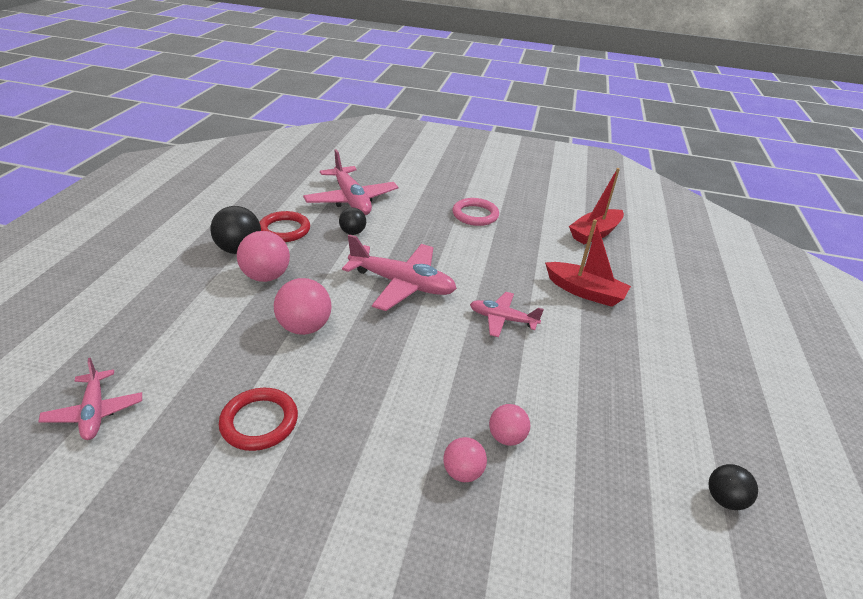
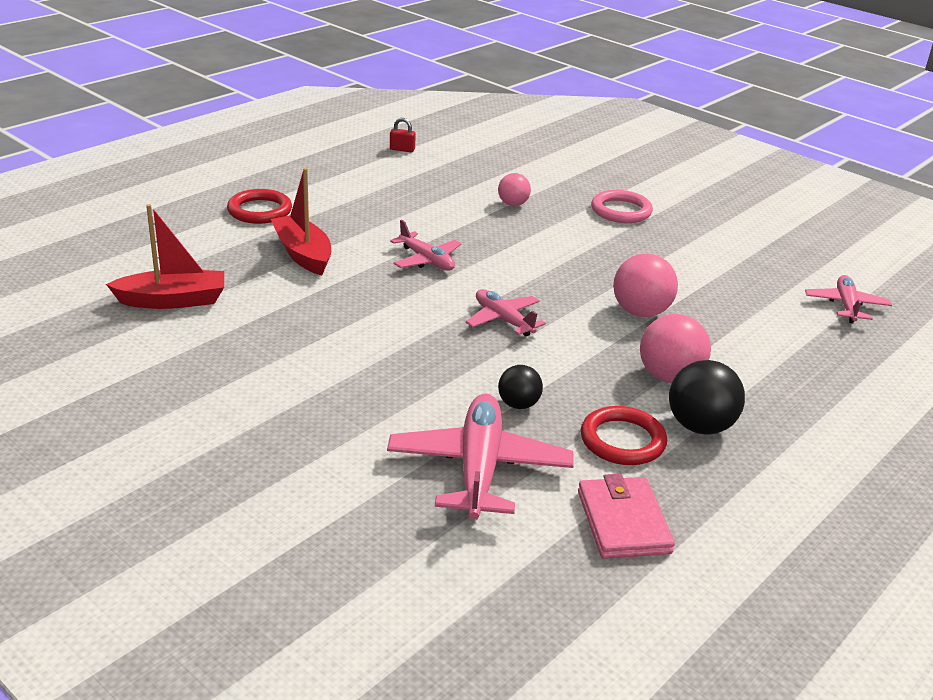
camera: 150 degrees left, 5 degrees down
(259, 422) = (703, 262): red ring -> red ring (260, 211)
(271, 197) = (623, 522): none -> pink wallet
(402, 284) = (503, 320): pink plane -> pink plane, size x0.58
(462, 472) = (561, 201): pink ball -> none
(475, 215) = (301, 376): pink ring -> pink ring (621, 211)
(724, 499) = (402, 149): black ball -> red padlock

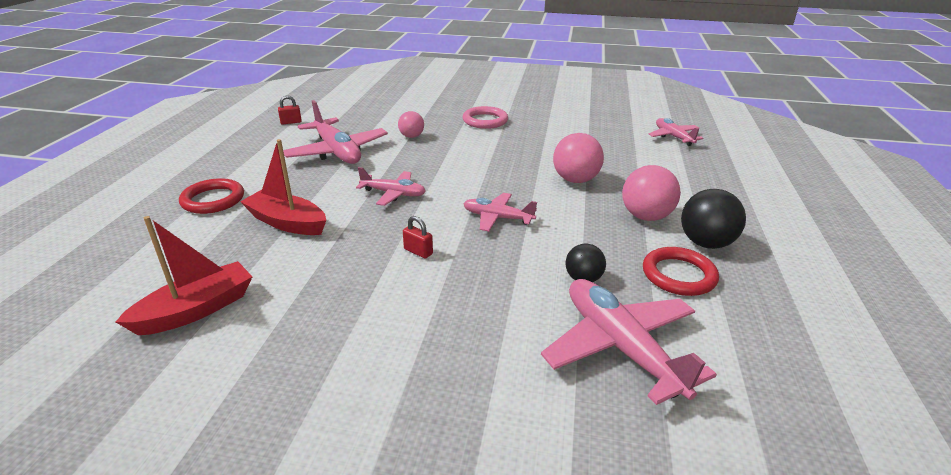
camera: 30 degrees left, 0 degrees up
(391, 322) = (418, 251): none -> red padlock
(416, 197) = (337, 152): none -> pink plane
(623, 522) = (760, 340): pink wallet -> none

